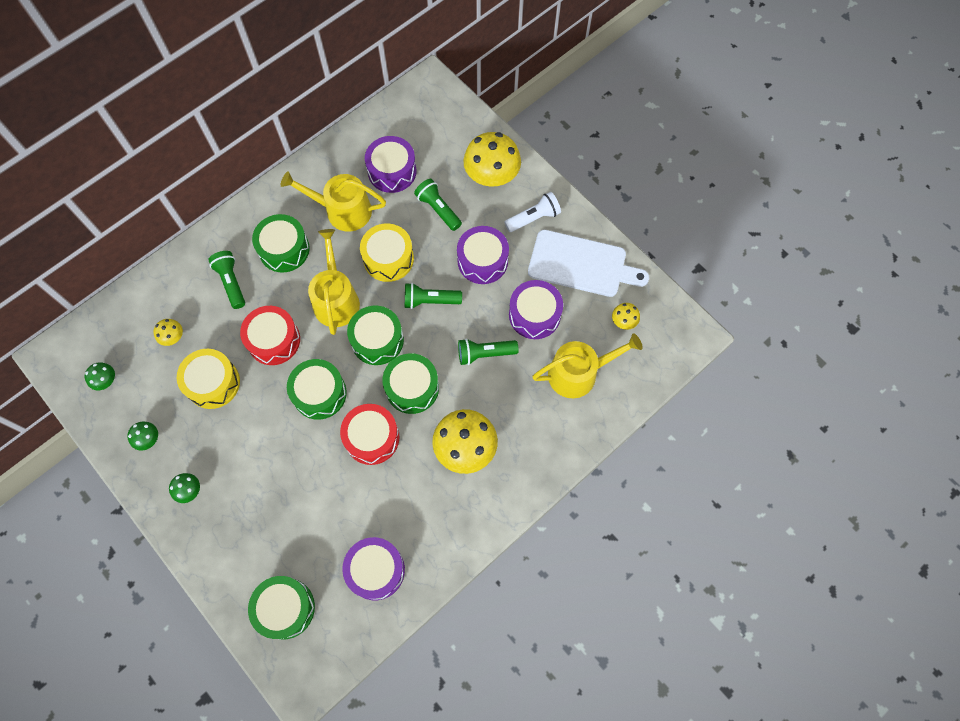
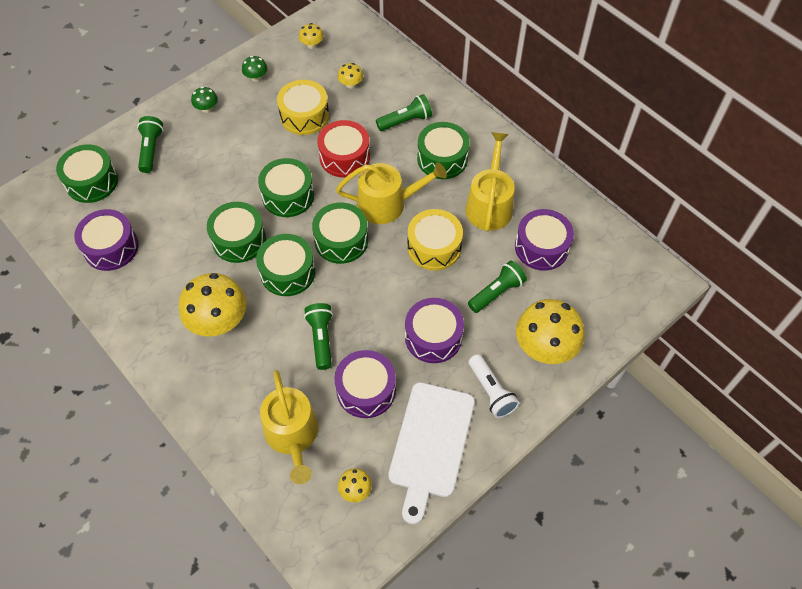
camera: 90 degrees right, 10 degrees down
(106, 380) = (312, 45): green mushroom -> yellow mushroom
(372, 438) = (239, 240): red drum -> green drum
(430, 301) = (384, 286): green flashlight -> green flashlight (151, 150)

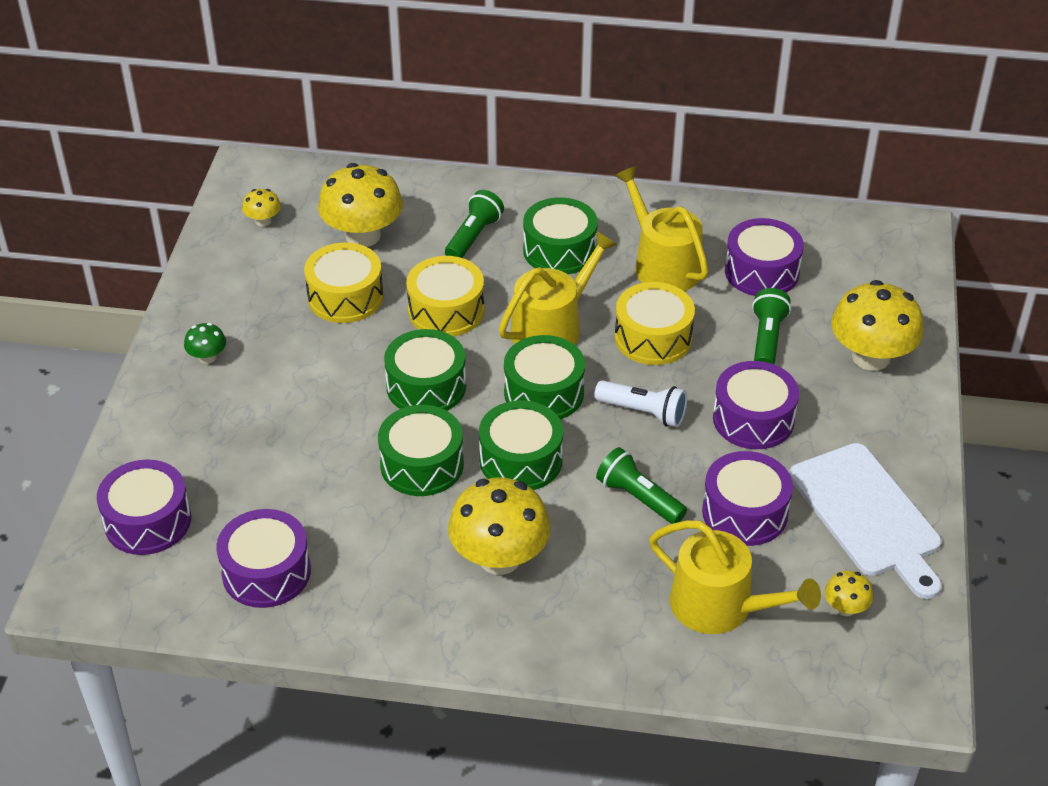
camera: 40 degrees left, 15 degrees down
(92, 181) = (148, 521): green drum -> purple drum
(151, 150) = (187, 441): green flashlight -> none
(256, 77) = (232, 291): green mushroom -> none
(344, 157) = (446, 310): red drum -> yellow drum
(351, 84) = (363, 235): yellow mushroom -> yellow mushroom, size x2.16
(491, 391) = (868, 429): white flashlight -> white flashlight (643, 412)

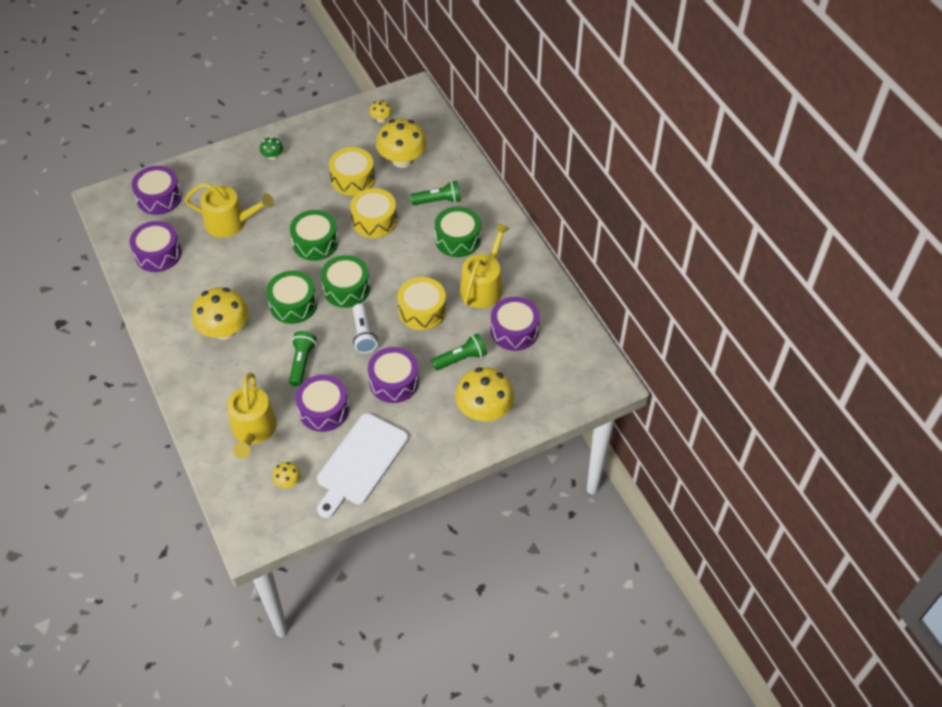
camera: 55 degrees right, 10 degrees up
(422, 464) = (262, 270): green drum -> none
(552, 327) = (396, 267): yellow watering can -> yellow watering can (230, 222)

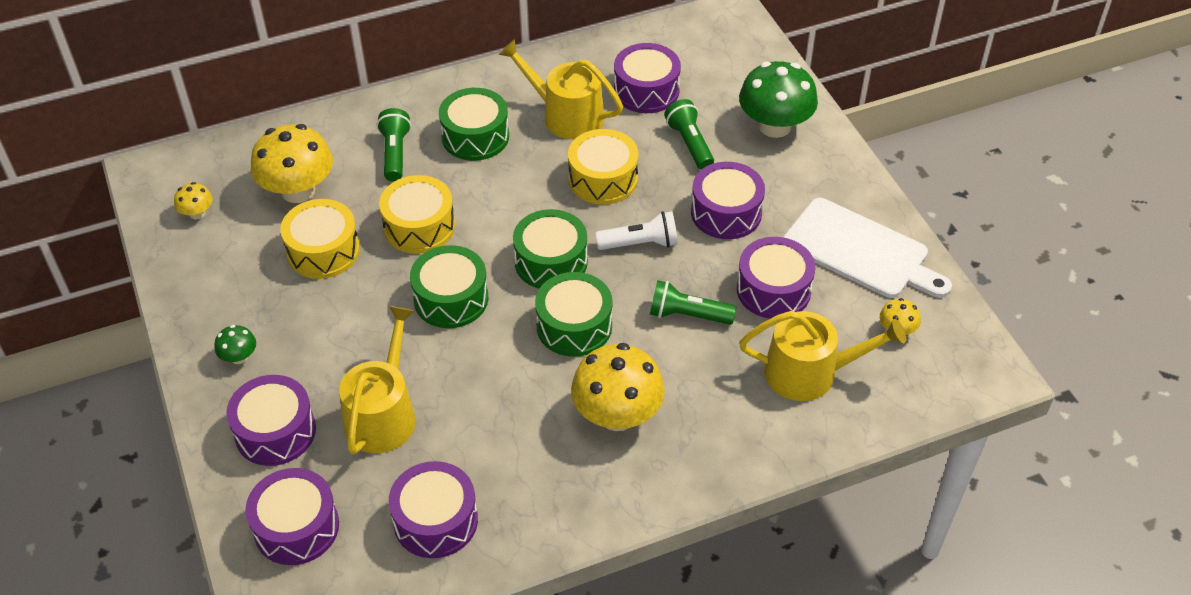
camera: 85 degrees left, 5 degrees down
(221, 179) = (275, 431): none -> purple drum
(484, 410) = (774, 126): yellow mushroom -> green mushroom

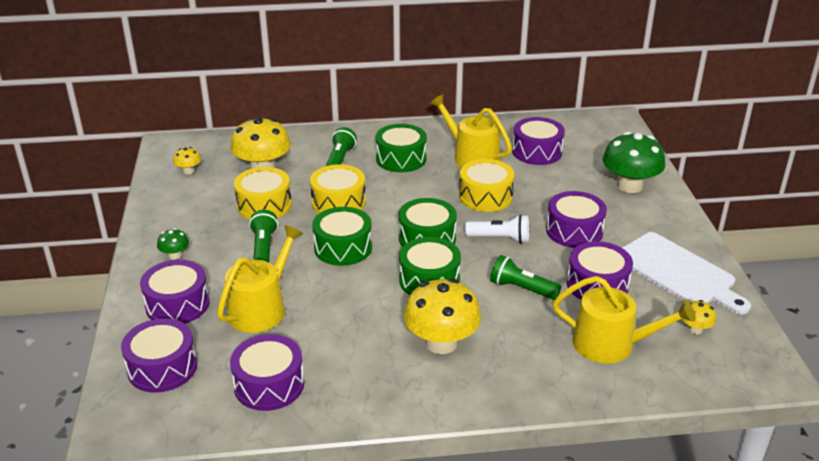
camera: 15 degrees right, 15 degrees down
(690, 144) = (559, 186): green flashlight -> green flashlight (263, 247)

